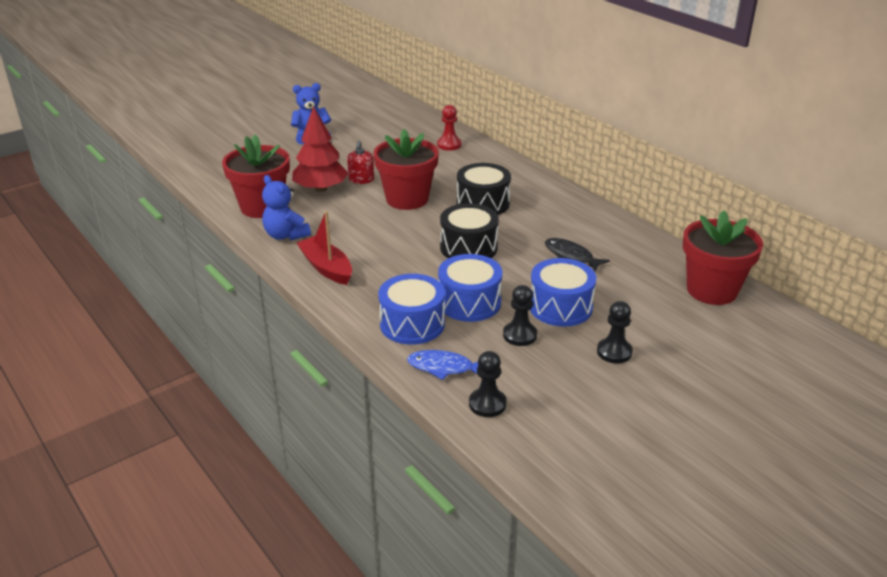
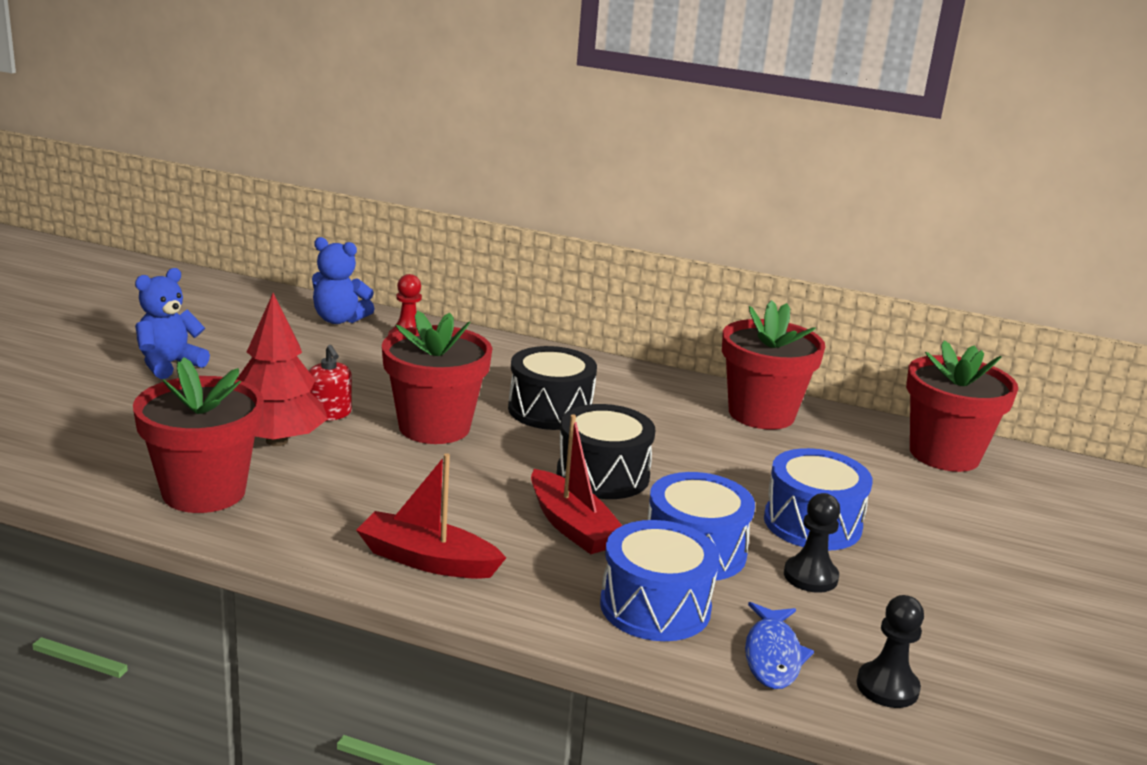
camera: 35 degrees left, 10 degrees down
(285, 235) = (299, 527): blue teddy bear -> blue teddy bear (339, 320)
(418, 271) = (572, 526): none -> red boat
(444, 367) = (772, 655): blue fish -> blue fish turned 60 degrees counterclockwise
(571, 256) = (744, 453): black fish -> none
(614, 235) = (761, 414): none -> red flower pot
(614, 352) = (940, 562): black pawn -> none

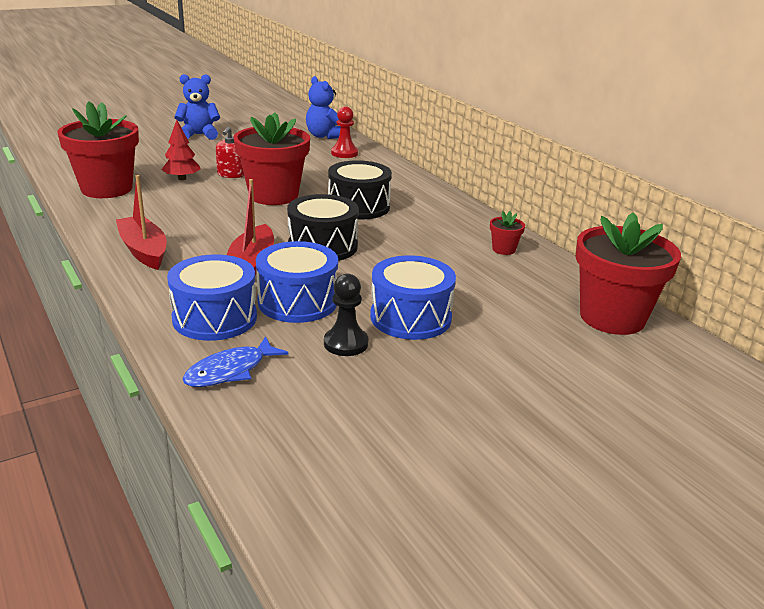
camera: 40 degrees right, 5 degrees up
(277, 441) = (182, 178): red tree -> red tree, size x0.60
(761, 414) = (503, 249): red flower pot -> red flower pot, size x0.42
(887, 687) = (267, 421): black pawn -> none

